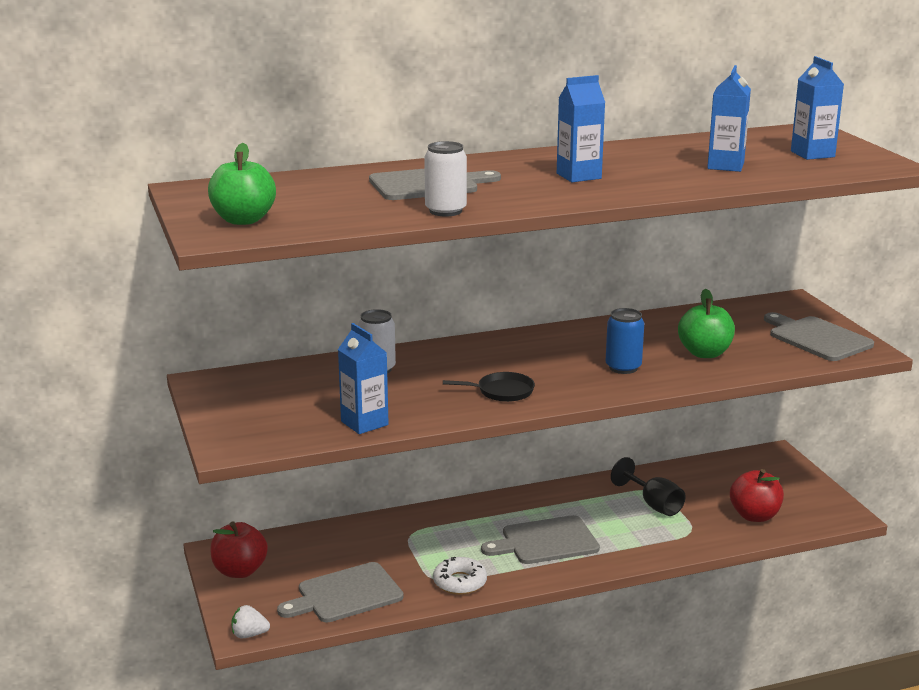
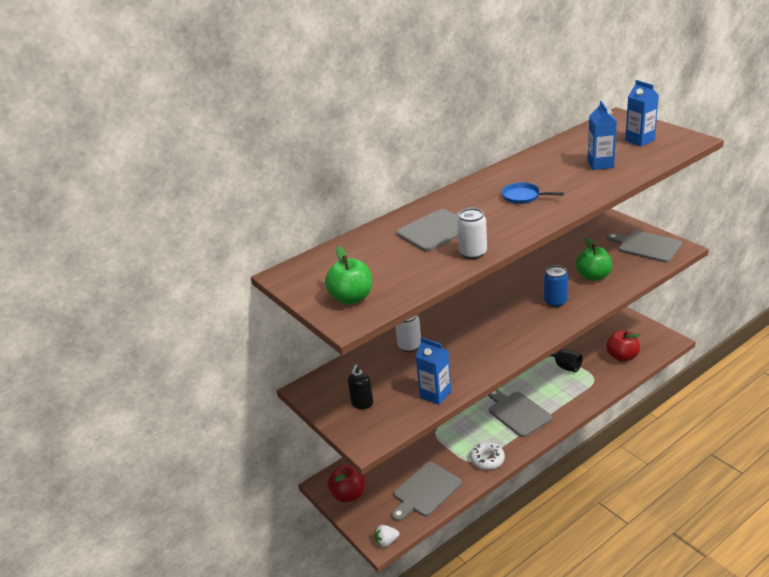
camera: 15 degrees left, 10 degrees up
(260, 410) = (362, 404): none -> black soap dispenser
(502, 391) = (499, 342): black pan -> none
(545, 541) = (517, 412): grey cutting board -> grey cutting board turned 90 degrees clockwise
(578, 176) = (523, 196): blue carton -> blue pan

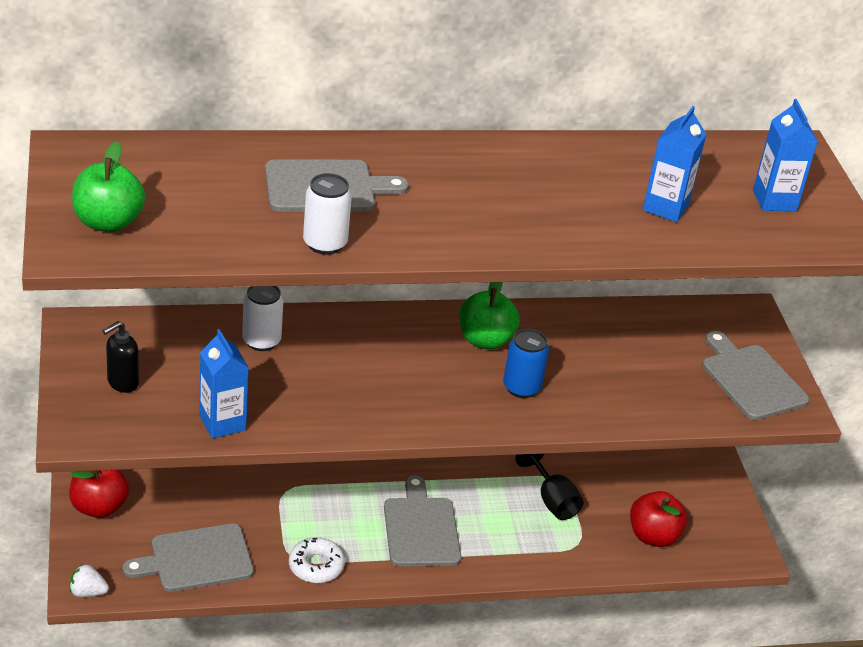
camera: 20 degrees right, 5 degrees up
(523, 196) = (495, 199): blue pan -> none
(593, 276) = (618, 381): green apple -> green apple (485, 340)

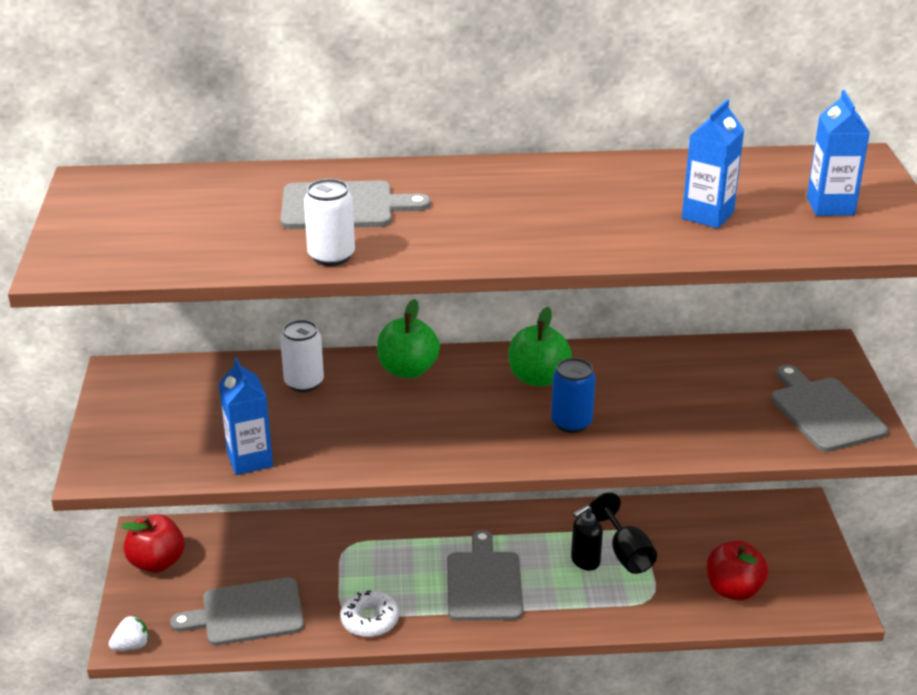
camera: 10 degrees right, 5 degrees down
(88, 592) = (131, 645): white strawberry -> white strawberry turned 135 degrees clockwise
(108, 222) = (110, 242): green apple -> green apple (408, 370)
(122, 383) = (154, 423): black soap dispenser -> black soap dispenser (585, 561)

